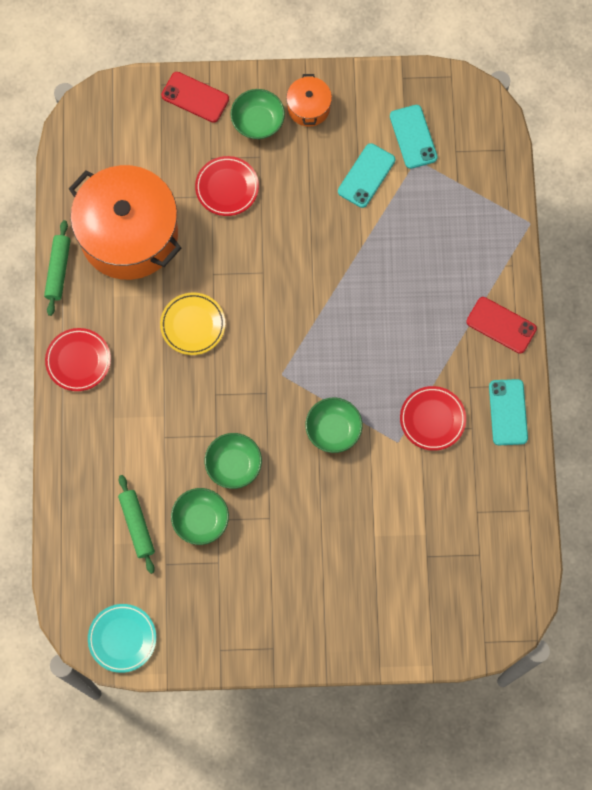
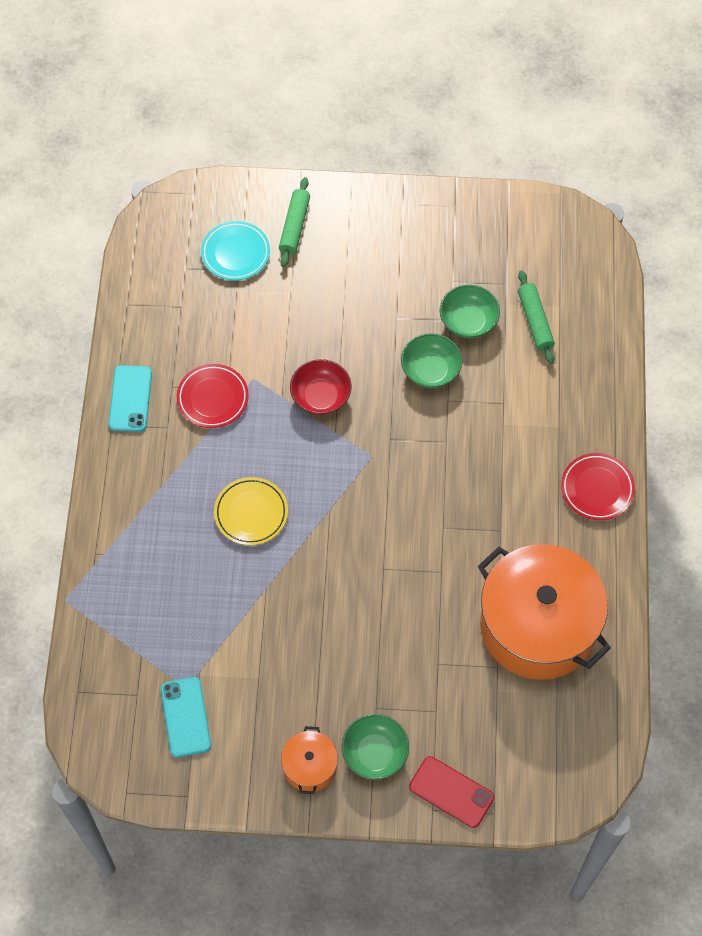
camera: 175 degrees left, 10 degrees down
(58, 270) = (621, 590): green rolling pin -> green rolling pin (294, 226)
(122, 638) = (551, 223): turquoise plate -> turquoise plate (235, 253)
(193, 325) = (467, 517): yellow plate -> yellow plate (251, 513)
(227, 188) = (418, 672): red plate -> none
(333, 429) = (321, 396): green bowl -> red bowl
(366, 176) = (249, 673): turquoise phone -> none
(501, 325) = (120, 489): red phone -> none

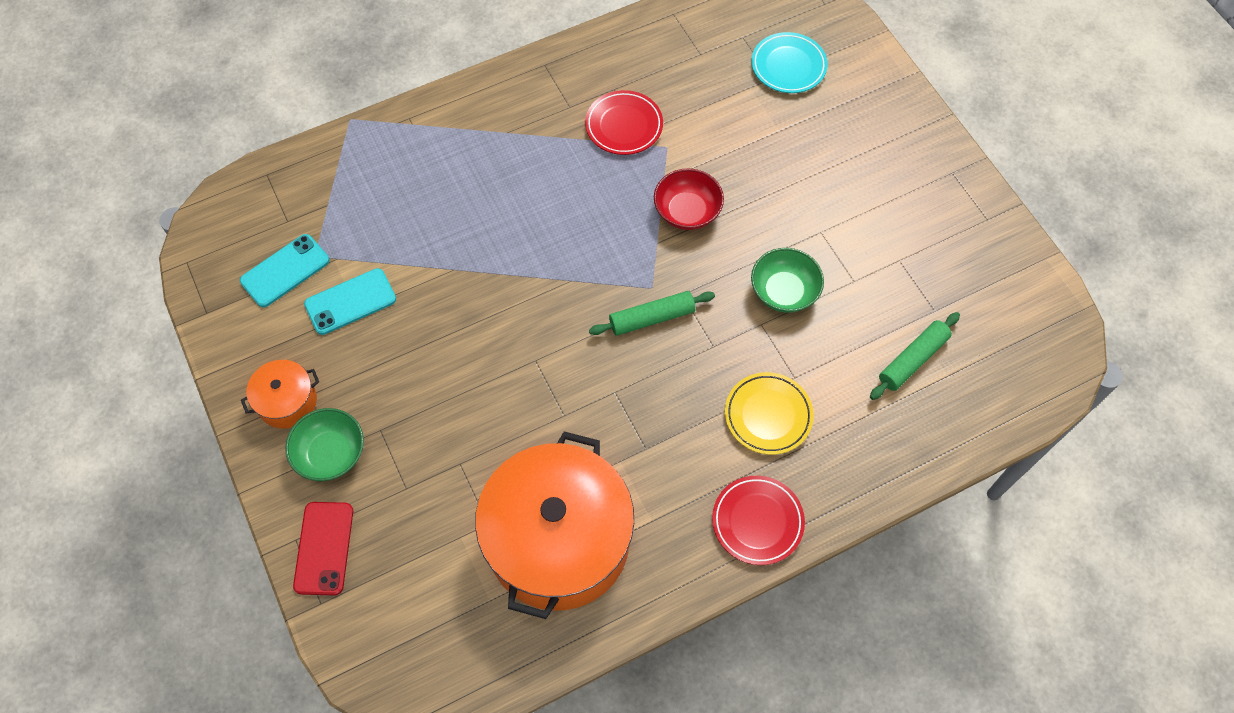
camera: 60 degrees right, 0 degrees up
(130, 399) = (579, 65): turquoise phone -> turquoise phone (350, 302)
(251, 513) = (524, 217): yellow plate -> yellow plate (768, 415)
(294, 226) = (854, 97): green rolling pin -> green rolling pin (652, 318)
(468, 321) = (865, 297): green bowl -> none

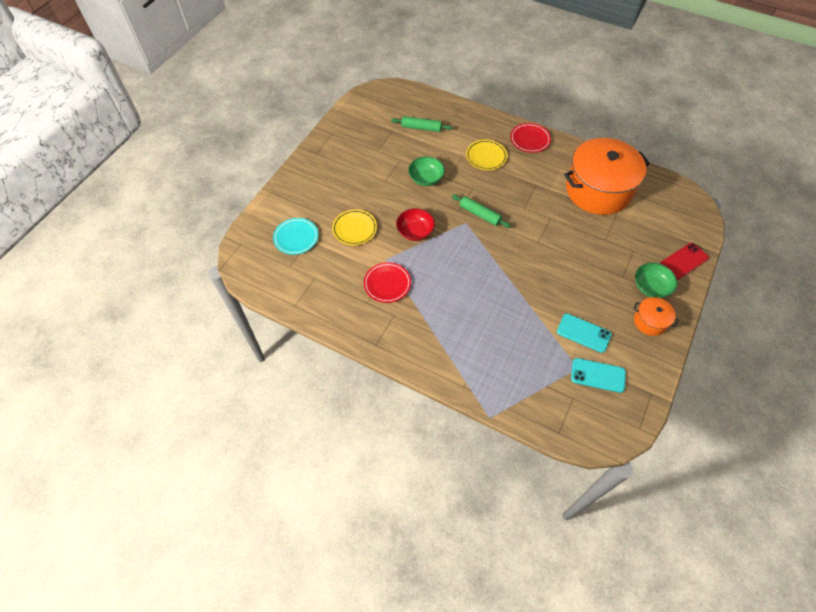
camera: 125 degrees left, 5 degrees down
(751, 140) = (354, 229): none -> yellow plate

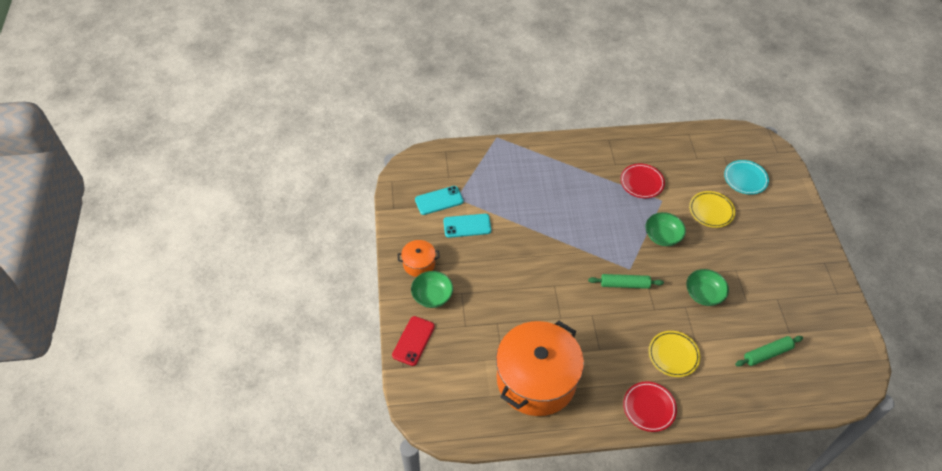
camera: 145 degrees right, 5 degrees down
(415, 232) = (662, 236): red bowl -> green bowl

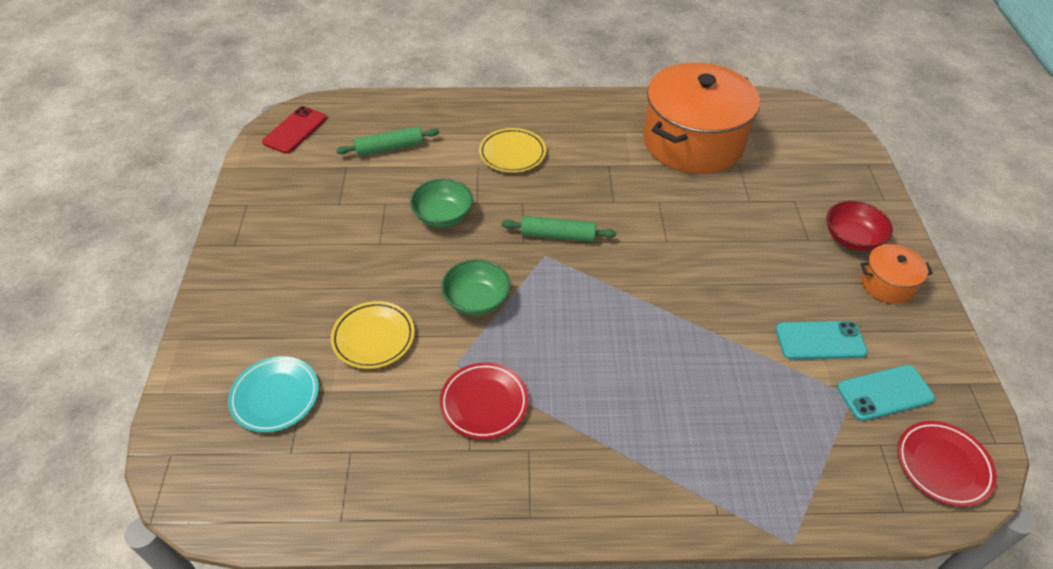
camera: 175 degrees left, 5 degrees down
(413, 341) = (862, 188): red phone -> red phone (295, 130)
(432, 296) = (852, 238): green bowl -> red bowl
(649, 408) = (558, 111): red plate -> red plate (943, 465)

